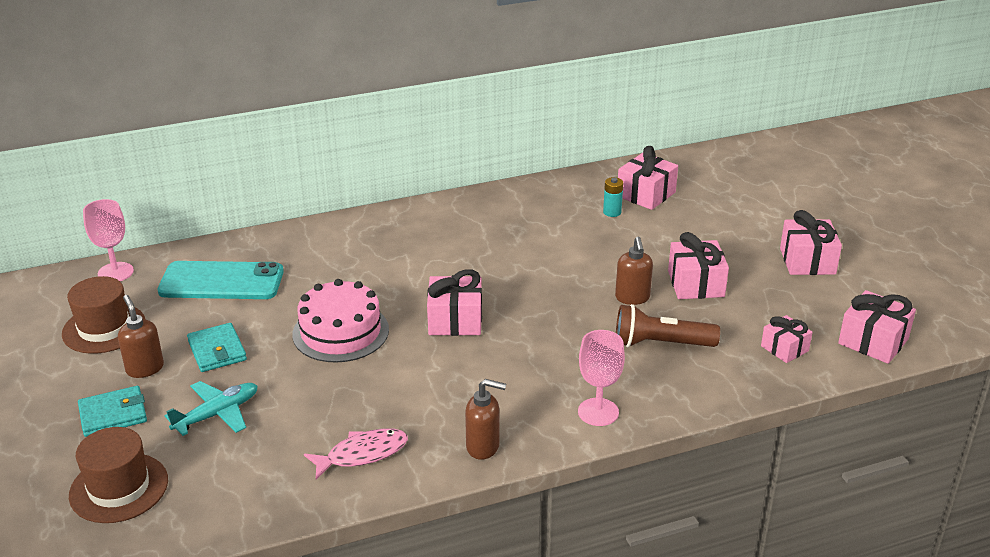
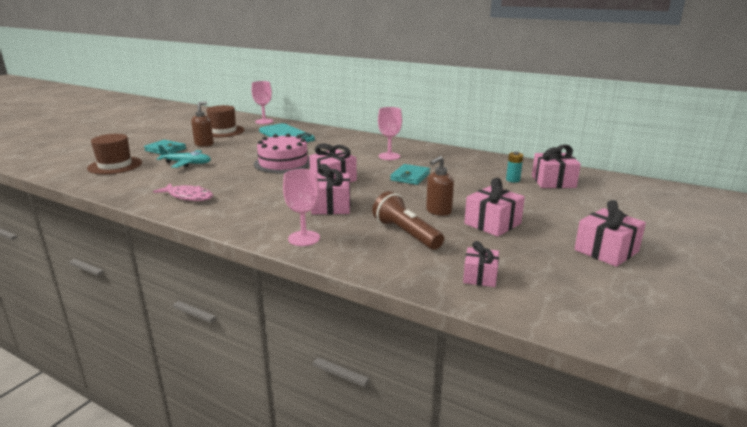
camera: 50 degrees right, 10 degrees down
(217, 351) = (234, 149): turquoise wallet -> turquoise wallet (410, 177)
(433, 246) = (389, 156): none -> pink goblet
(483, 447) = (228, 220): brown soap dispenser -> none
(873, 341) = (563, 312): pink gift -> pink gift (331, 206)

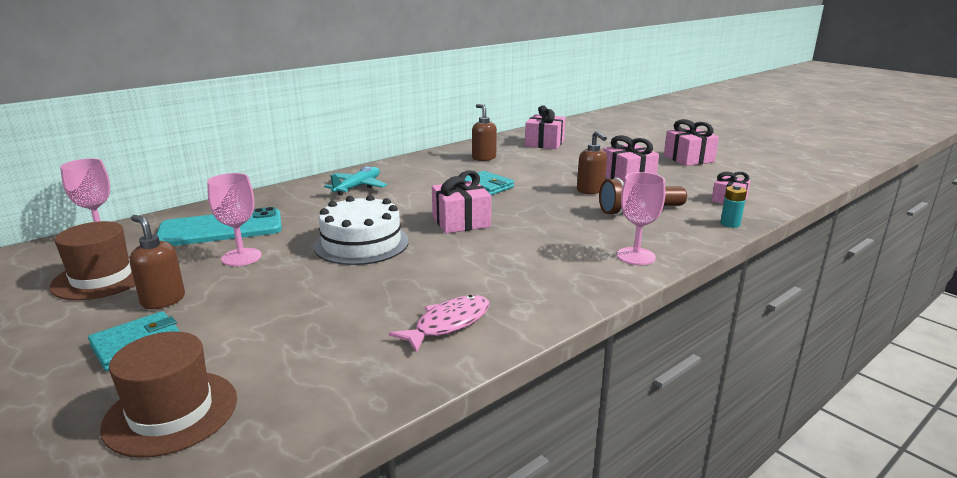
camera: 70 degrees left, 0 degrees up
(187, 163) = (267, 322): turquoise plane -> turquoise plane (358, 187)
(283, 163) = (361, 243): pink cake -> white cake
(331, 206) = (549, 233): pink gift -> none
(389, 156) = (406, 184): pink goblet -> pink goblet (241, 257)
(476, 167) = (483, 158): none -> brown soap dispenser
(513, 180) = (529, 153): turquoise battery -> turquoise battery (730, 224)

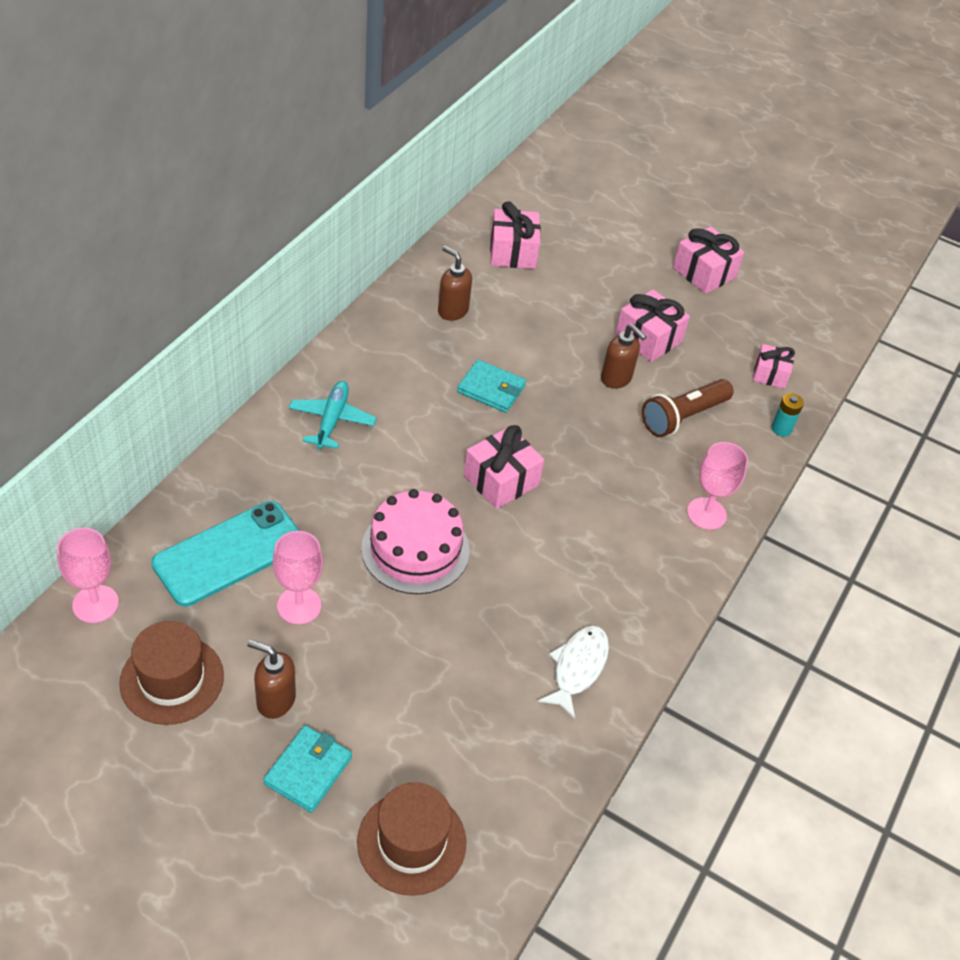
camera: 25 degrees left, 25 degrees up
(361, 243) = (415, 549): white cake -> pink cake
(448, 324) = (577, 668): pink fish -> white fish

